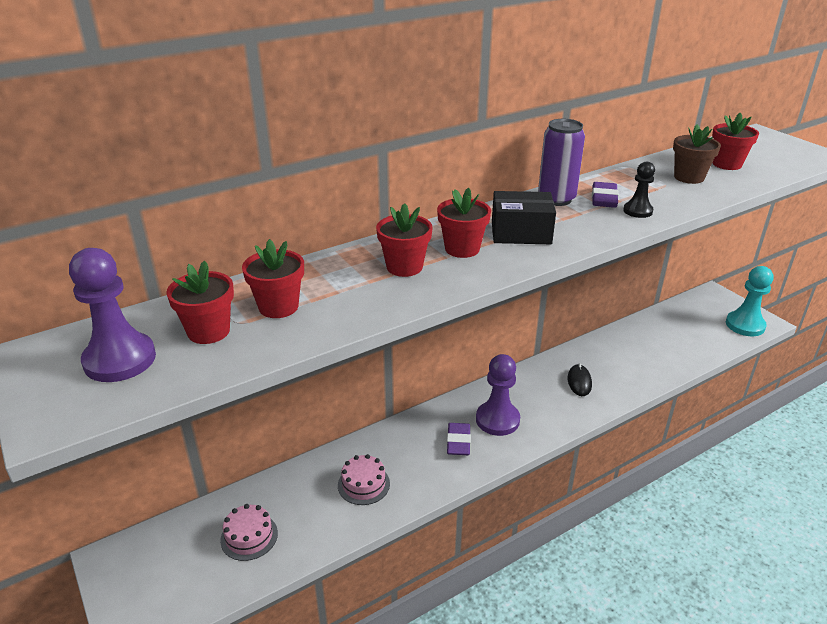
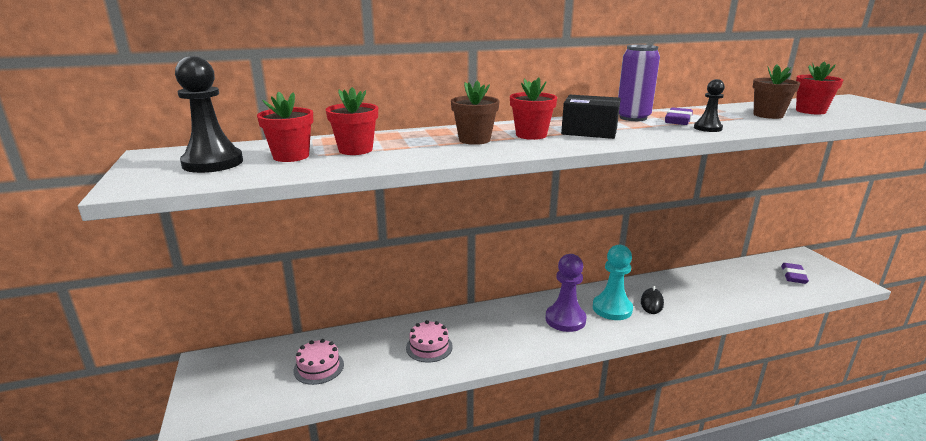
camera: 15 degrees right, 10 degrees down
(120, 360) = (213, 163): purple pawn -> black pawn
(404, 267) = (474, 140): red flower pot -> brown flower pot
(458, 442) = (524, 330): purple eraser -> purple eraser (793, 276)
(745, 325) = (833, 283): turquoise pawn -> turquoise pawn (612, 309)

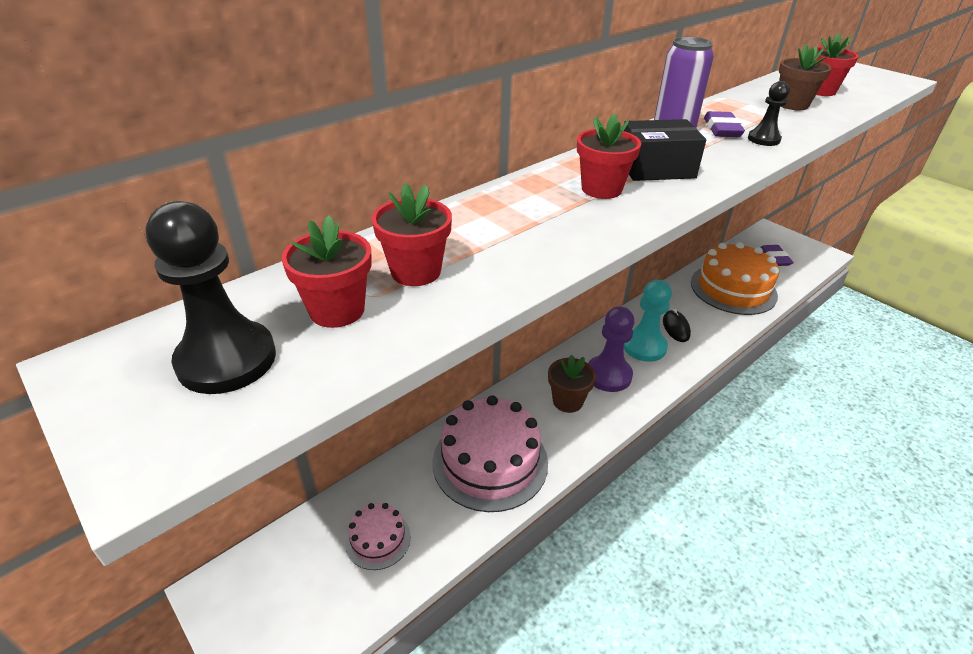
camera: 25 degrees left, 15 degrees up
(429, 347) = (490, 462): pink cake -> pink cake, size x2.01
(474, 140) = (546, 213): brown flower pot -> brown flower pot (567, 401)
(731, 289) = (733, 289): none -> orange cake

